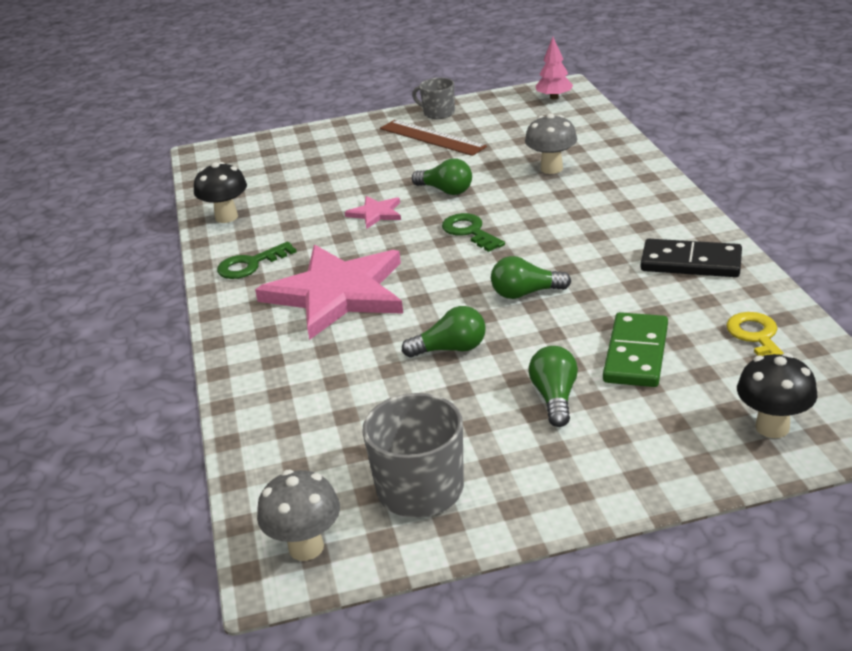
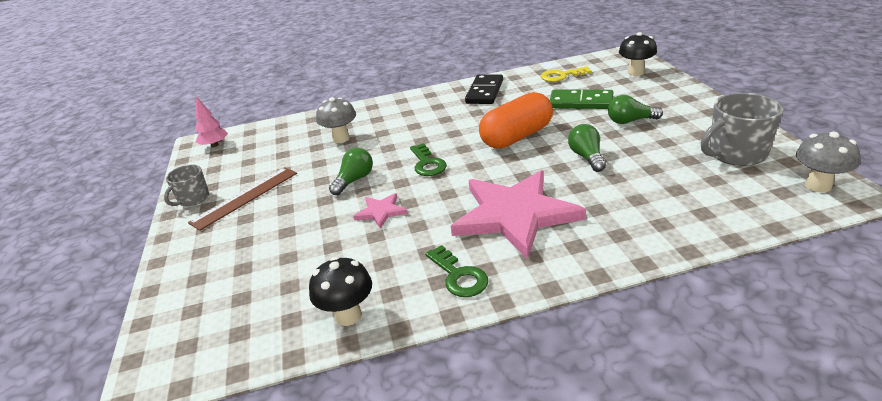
camera: 90 degrees left, 0 degrees up
(470, 231) = (427, 164): green key -> green key turned 75 degrees counterclockwise
(525, 293) = (516, 137): green light bulb -> orange capsule

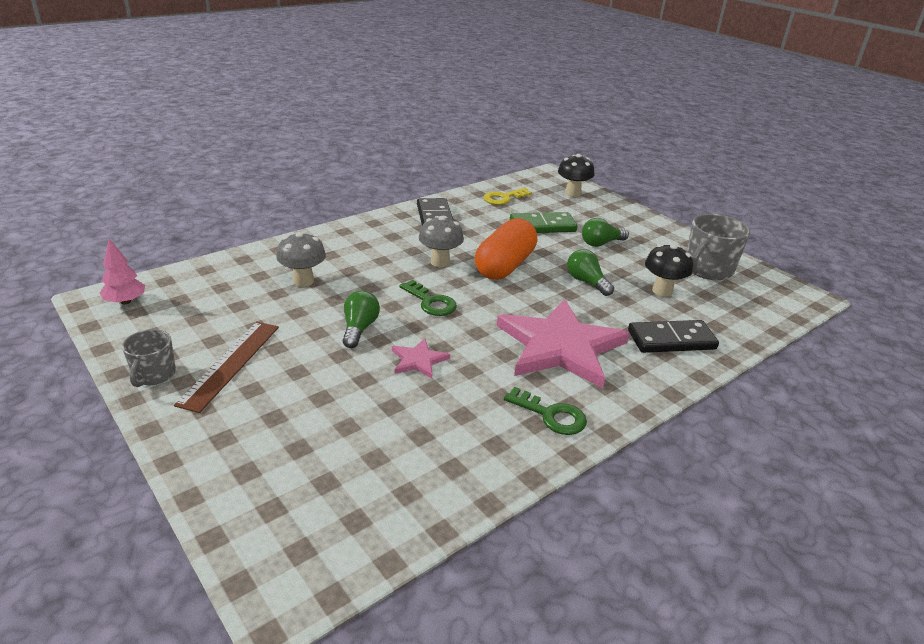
camera: 30 degrees left, 0 degrees up
(348, 315) = (468, 476): black mushroom -> black mushroom (662, 291)
(637, 222) = (671, 340): none -> black domino
(818, 186) = (782, 292): grey mushroom -> grey mushroom (440, 262)

